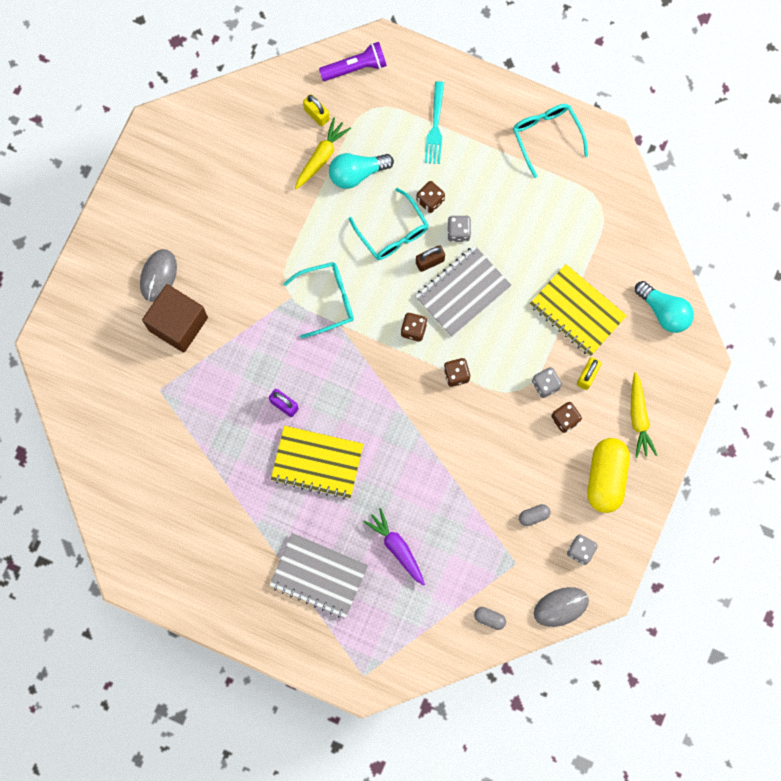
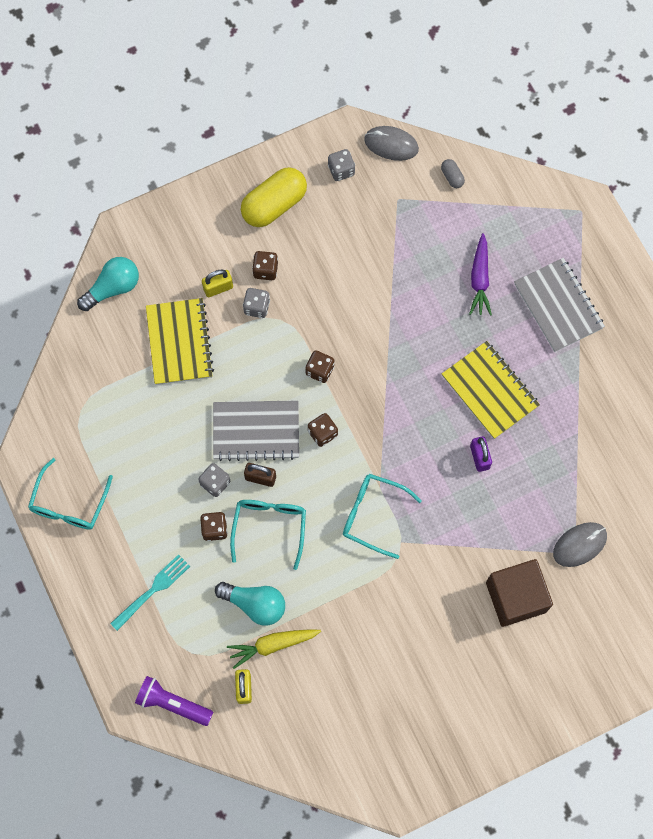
camera: 140 degrees left, 5 degrees down
(158, 276) = (500, 654): grey mouse -> grey mouse (579, 544)
(533, 516) = (354, 221): grey capsule -> none
(639, 418) = (209, 227): yellow carrot -> none
(664, 311) = (113, 288): turquoise light bulb -> turquoise light bulb turned 60 degrees clockwise

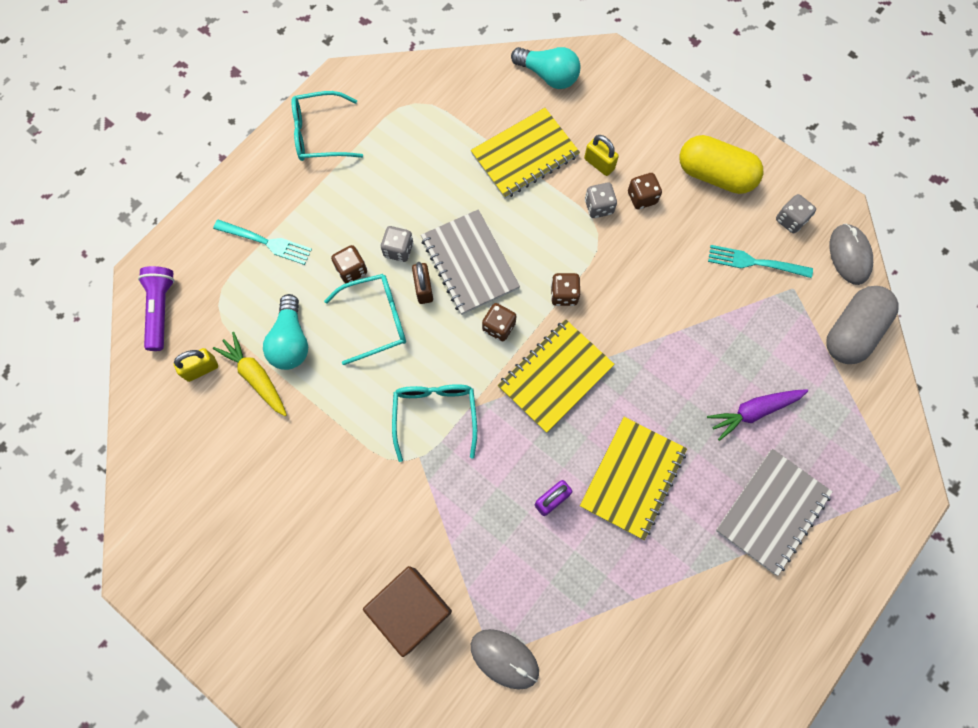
camera: 65 degrees right, 0 degrees up
(363, 215) = (754, 262): none -> turquoise fork
(384, 409) = (555, 376): none -> yellow notebook
(452, 177) = (852, 332): grey capsule -> grey capsule, size x2.30

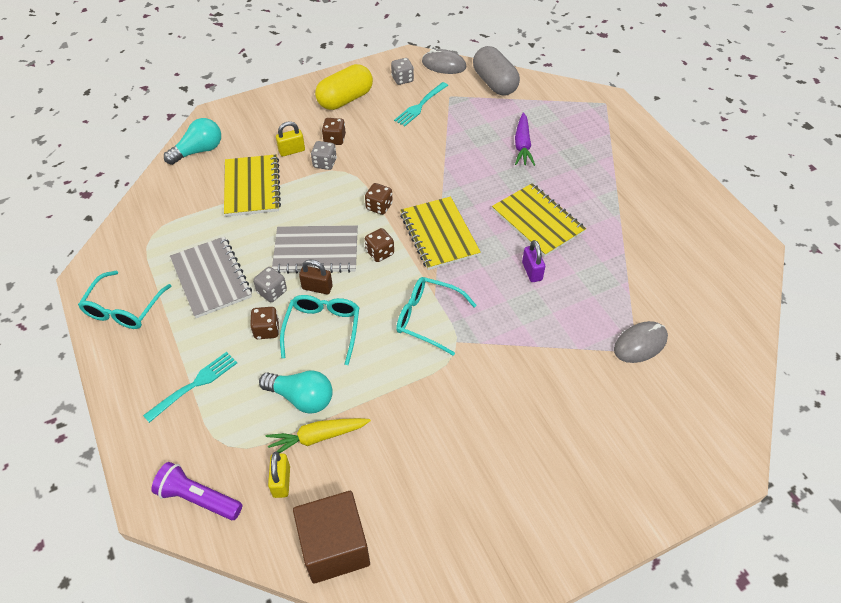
camera: 65 degrees left, 20 degrees down
(411, 609) = (579, 391): brown cube -> brown cube (334, 547)
(772, 511) = (594, 162): grey notebook -> grey notebook (211, 278)

